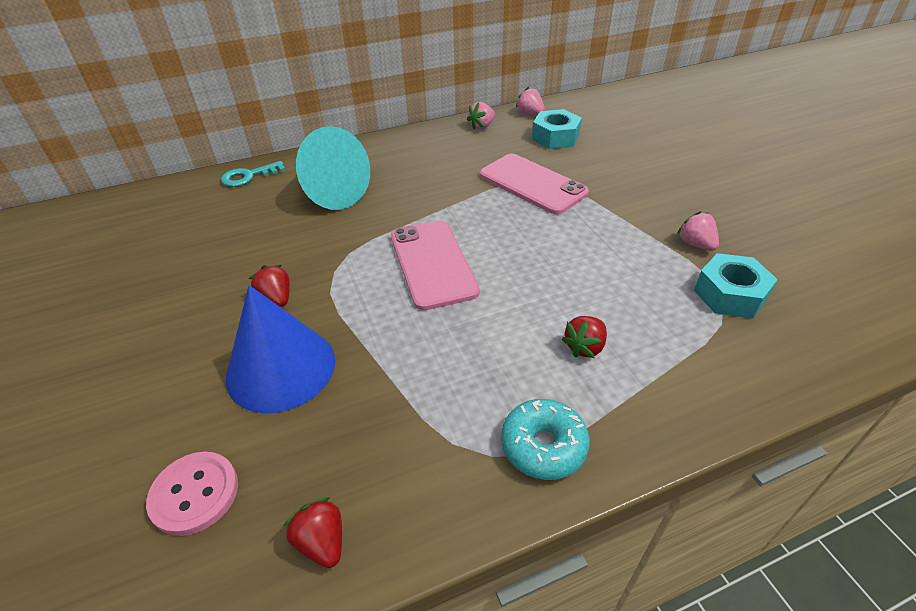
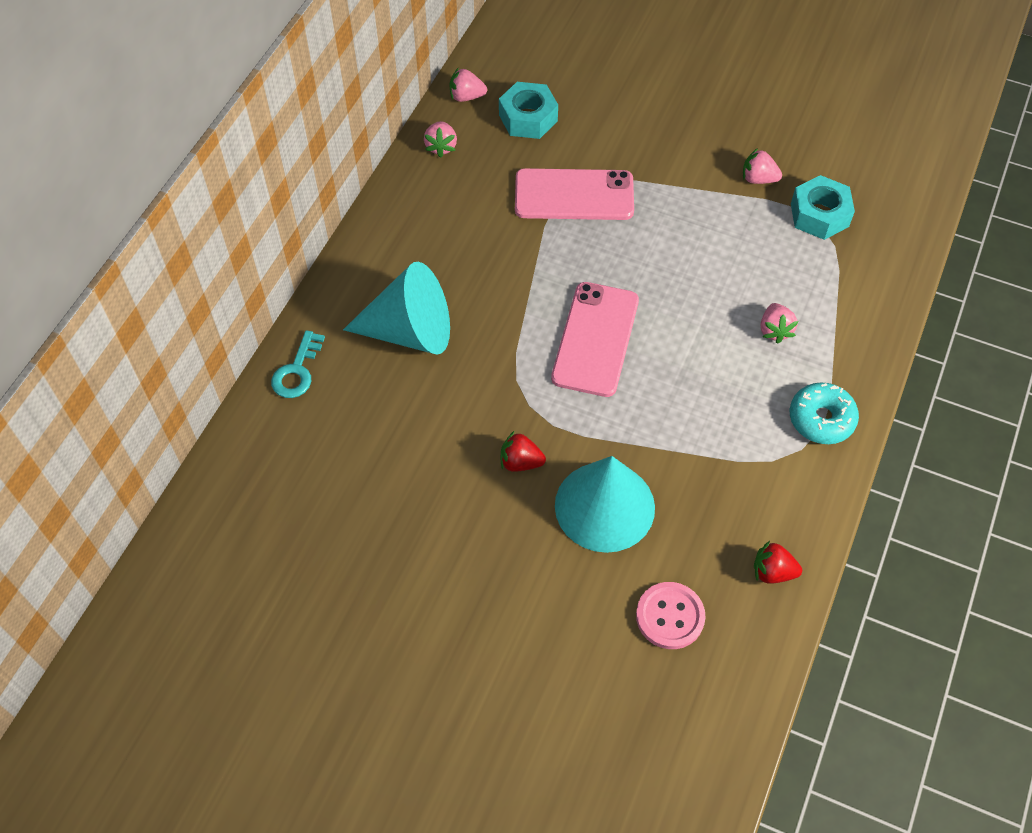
camera: 45 degrees left, 15 degrees up
(281, 368) = (604, 506): blue cone -> turquoise cone
(433, 263) = (595, 339): pink phone -> pink phone turned 75 degrees clockwise
(585, 347) = (774, 330): red strawberry -> pink strawberry

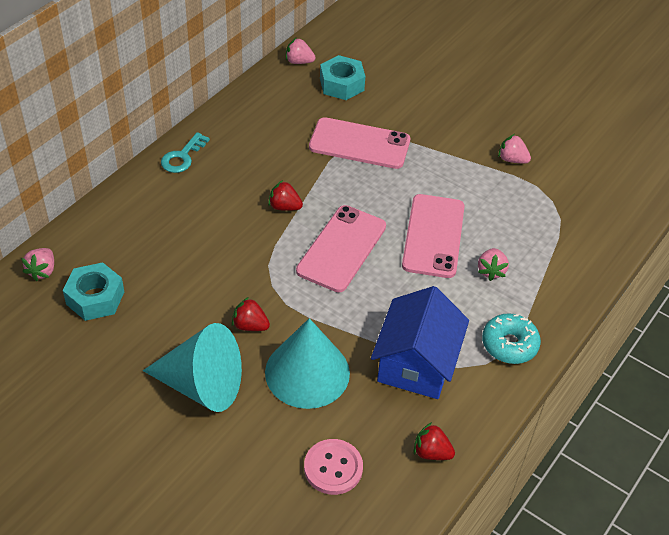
camera: 10 degrees right, 10 degrees down
(297, 371) = (98, 225): turquoise key -> turquoise key (182, 157)
(410, 331) = (196, 214): turquoise cone -> turquoise cone (202, 385)
(441, 147) = (267, 92): pink strawberry -> pink strawberry (42, 271)
(511, 299) = (284, 207): none -> red strawberry
(696, 299) = (433, 236): none -> pink phone
(724, 467) = (416, 363): none -> blue house
(819, 215) = (554, 194): turquoise nut -> turquoise nut (95, 298)

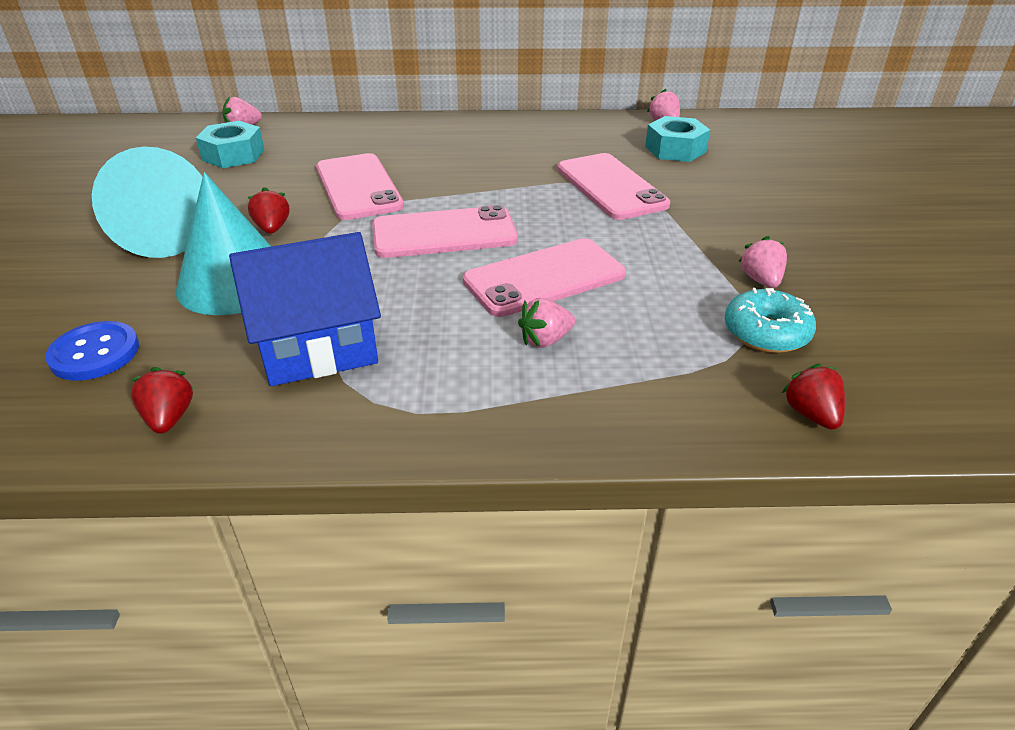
camera: 55 degrees right, 10 degrees down
(182, 157) = (453, 125): turquoise key -> none
(232, 256) = (358, 187): none -> pink phone
(284, 207) = (460, 185): red strawberry -> red strawberry (811, 414)
(333, 468) = (94, 353): pink button -> blue button
(509, 344) = (430, 408): turquoise donut -> turquoise donut (766, 333)

